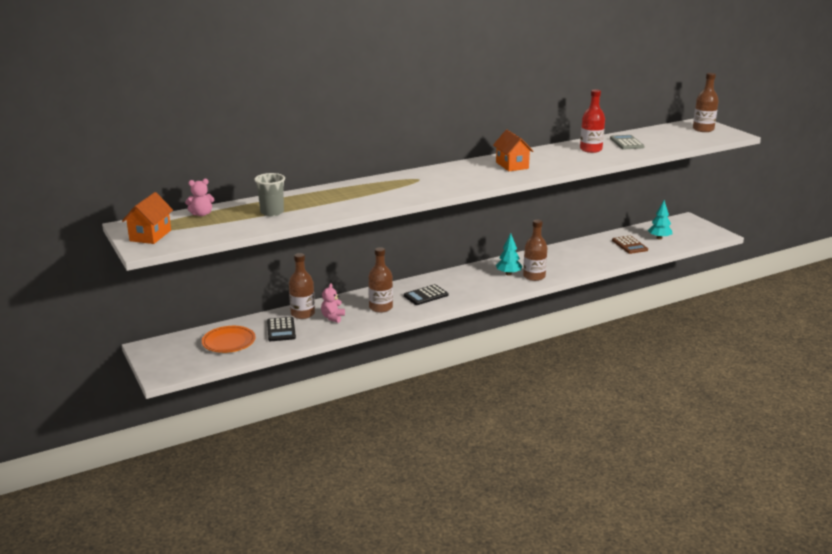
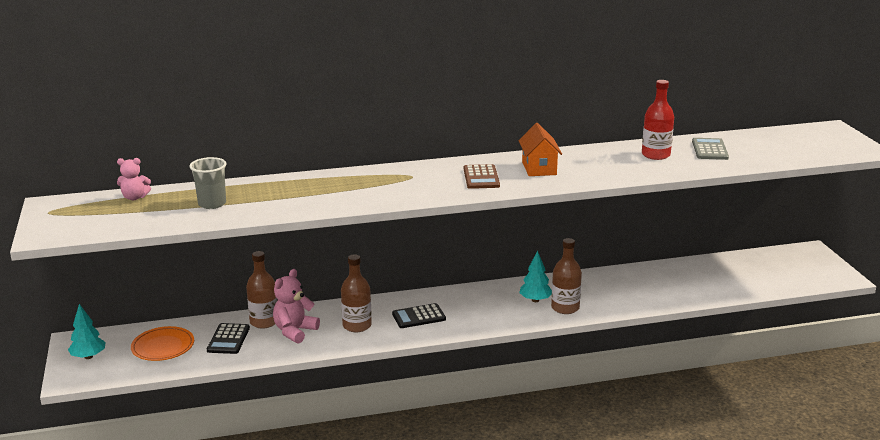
camera: 15 degrees right, 0 degrees up
(150, 235) = (61, 219): orange house -> none
(332, 317) = (295, 331): pink teddy bear -> pink teddy bear, size x1.53
(629, 245) = (712, 279): brown calculator -> brown calculator (481, 177)
(659, 238) = (758, 273): turquoise tree -> turquoise tree (88, 356)
(703, 129) = (828, 139): brown bottle -> none

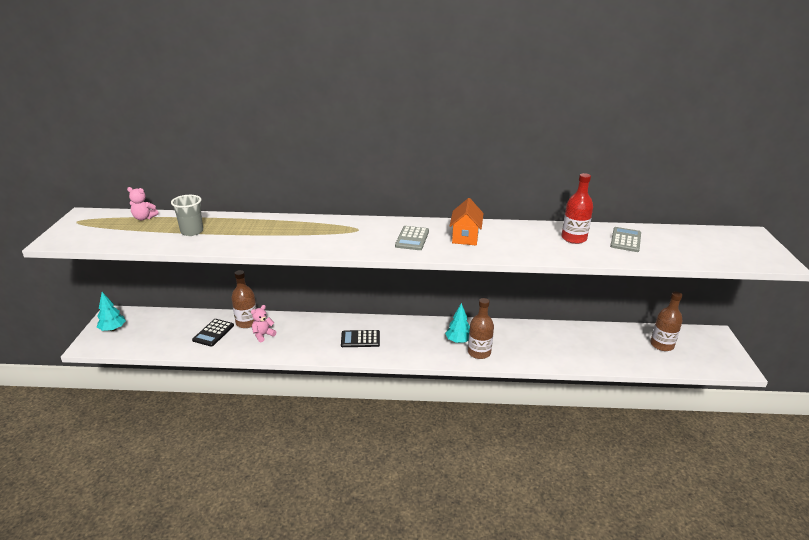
camera: 15 degrees right, 5 degrees up
(163, 347) = (166, 331): orange plate -> none
(295, 331) = (263, 335): pink teddy bear -> pink teddy bear, size x0.65
(357, 325) = (310, 338): brown bottle -> brown bottle (662, 345)
(481, 177) = (412, 238): brown calculator -> grey calculator

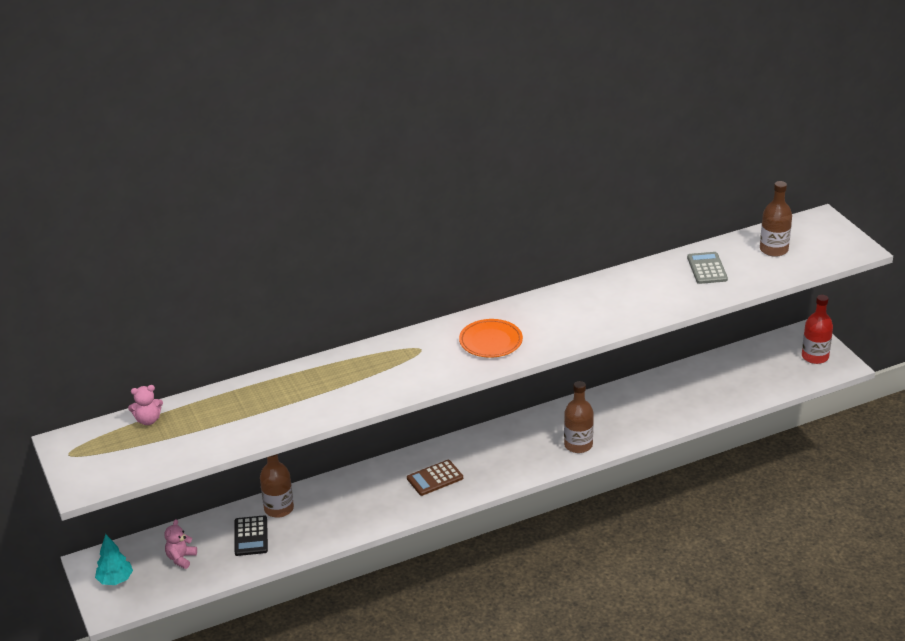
camera: 25 degrees left, 5 degrees up
(192, 231) = (233, 418): grey cup -> none
(263, 335) = (315, 516): pink teddy bear -> pink teddy bear (181, 558)
(360, 339) = (435, 478): black calculator -> brown calculator
(412, 238) = (490, 341): grey calculator -> orange plate
(458, 341) = (546, 439): turquoise tree -> none
(465, 237) = (544, 320): orange house -> none
(573, 238) = (655, 284): red bottle -> red bottle (815, 357)
(662, 345) = (759, 366): brown bottle -> brown bottle (773, 249)

